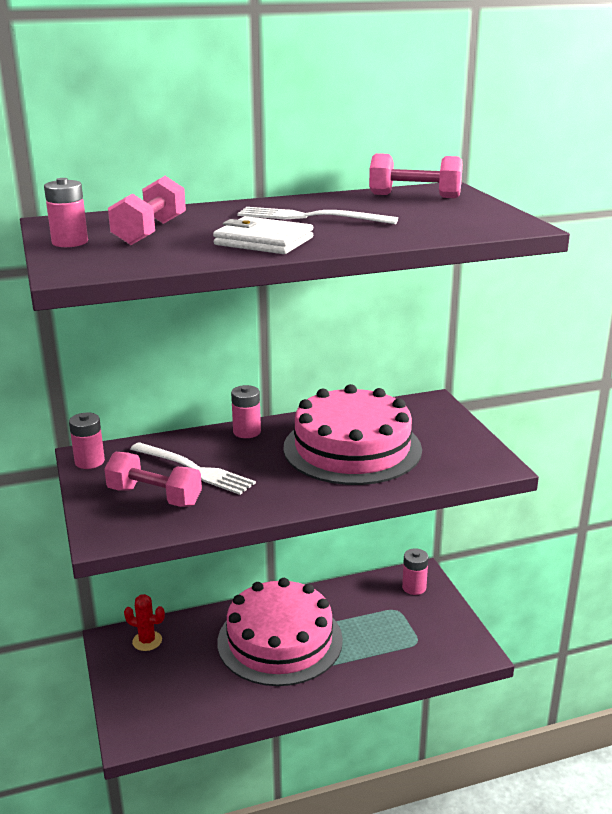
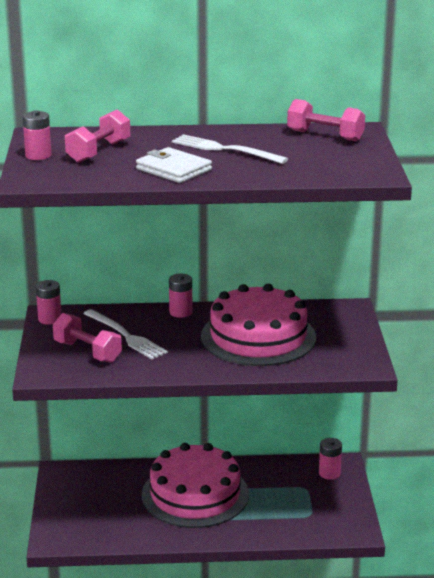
camera: 15 degrees right, 0 degrees up
(147, 641) = (87, 477): red cactus -> none

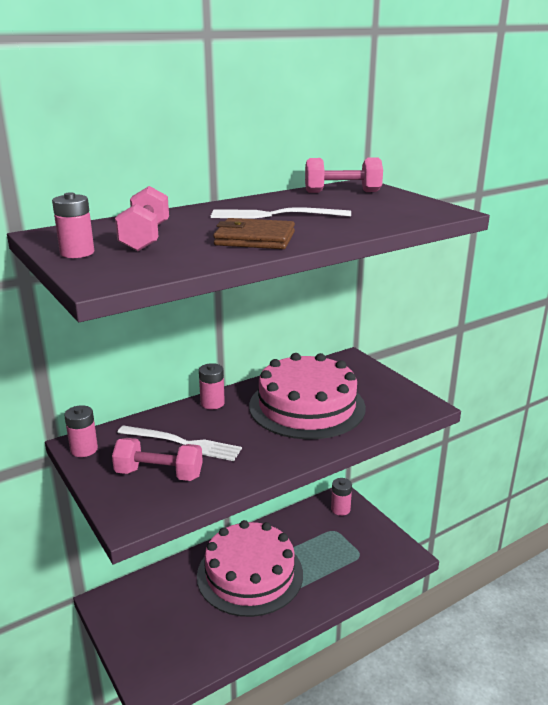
camera: 30 degrees left, 0 degrees up
(173, 169) = (255, 239): white wallet -> brown wallet

